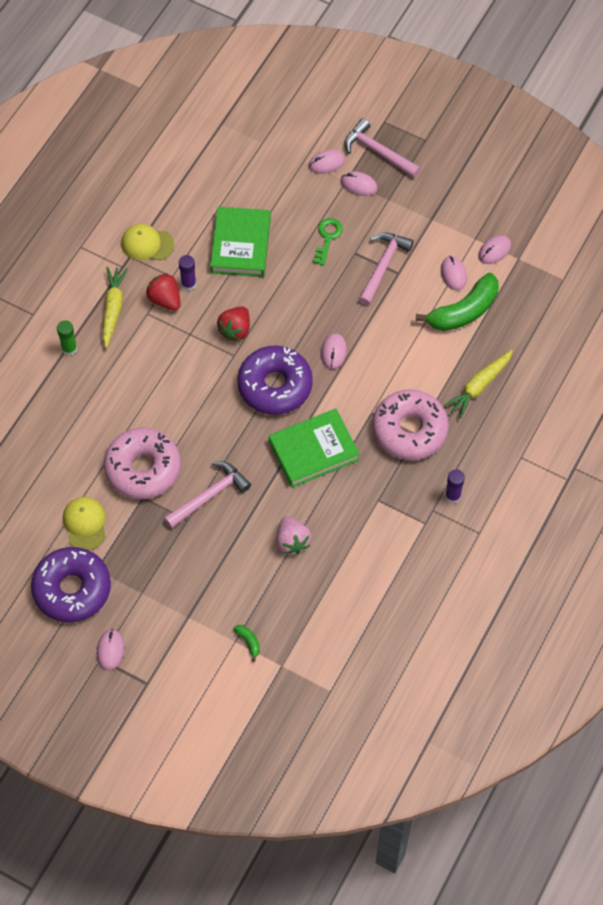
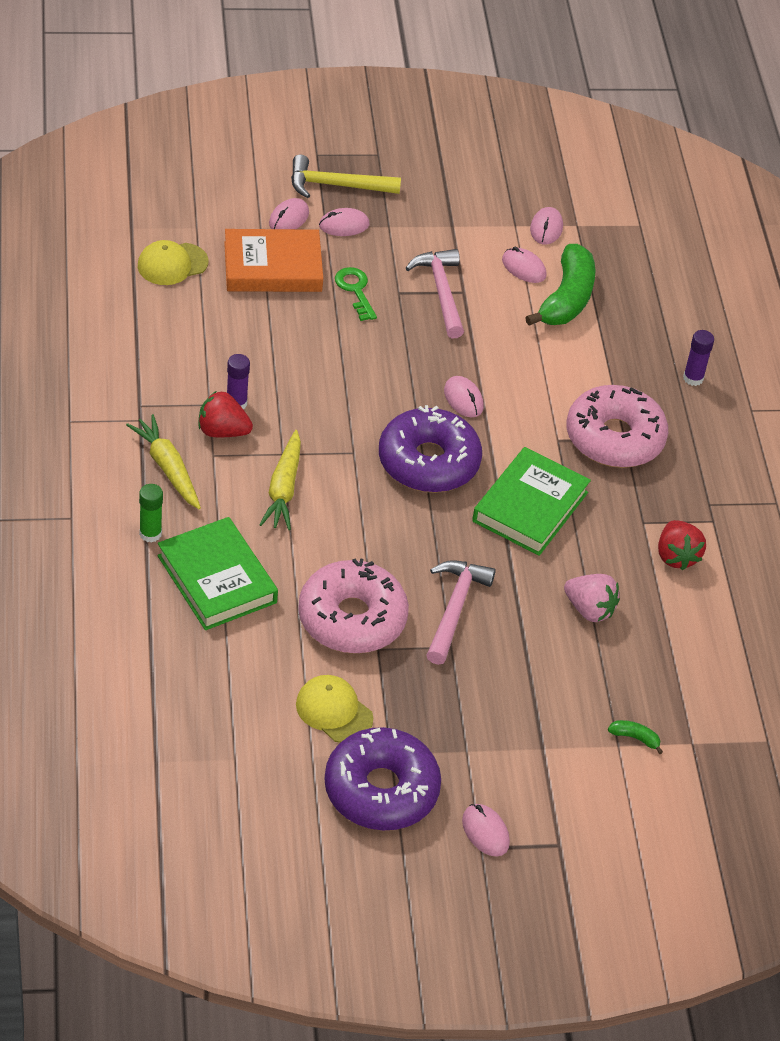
camera: 40 degrees left, 15 degrees down
(147, 244) = (150, 384): yellow cap -> yellow cap (172, 264)
(235, 330) = (333, 426): red strawberry -> red strawberry (676, 556)
(241, 245) = (263, 339): green book -> green book (217, 579)
(288, 195) = (272, 267): none -> orange book
(378, 152) = (336, 185): pink hammer -> yellow hammer
(453, 496) = (717, 480): purple glue stick -> purple glue stick (693, 378)
(479, 386) = (648, 362): yellow carrot -> yellow carrot (283, 489)

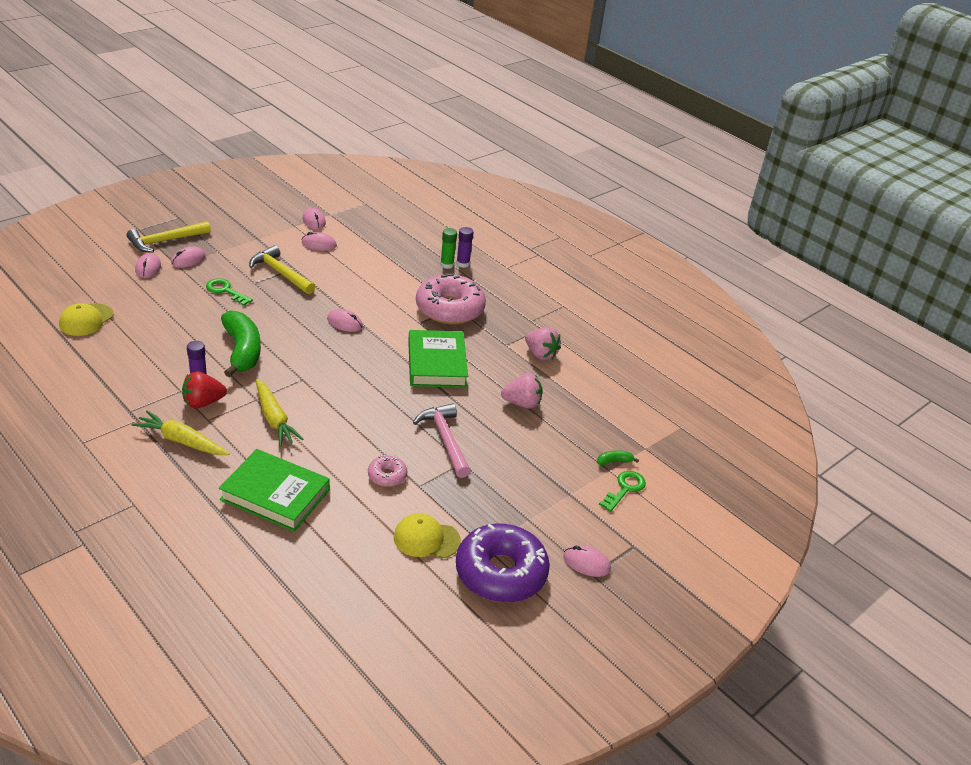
camera: 35 degrees left, 10 degrees down
(150, 534) = (202, 488): green glue stick -> green glue stick (447, 265)
(272, 267) = (159, 297): orange book -> none
(352, 618) = (387, 476): pink donut -> pink donut, size x0.46
(428, 462) = (354, 365): purple donut -> none
(441, 292) = (280, 273): pink hammer -> yellow hammer
(567, 299) = (357, 251): green banana -> green banana (242, 351)
(614, 776) = (624, 489): none -> green key
(676, 556) = (540, 354): red strawberry -> pink strawberry

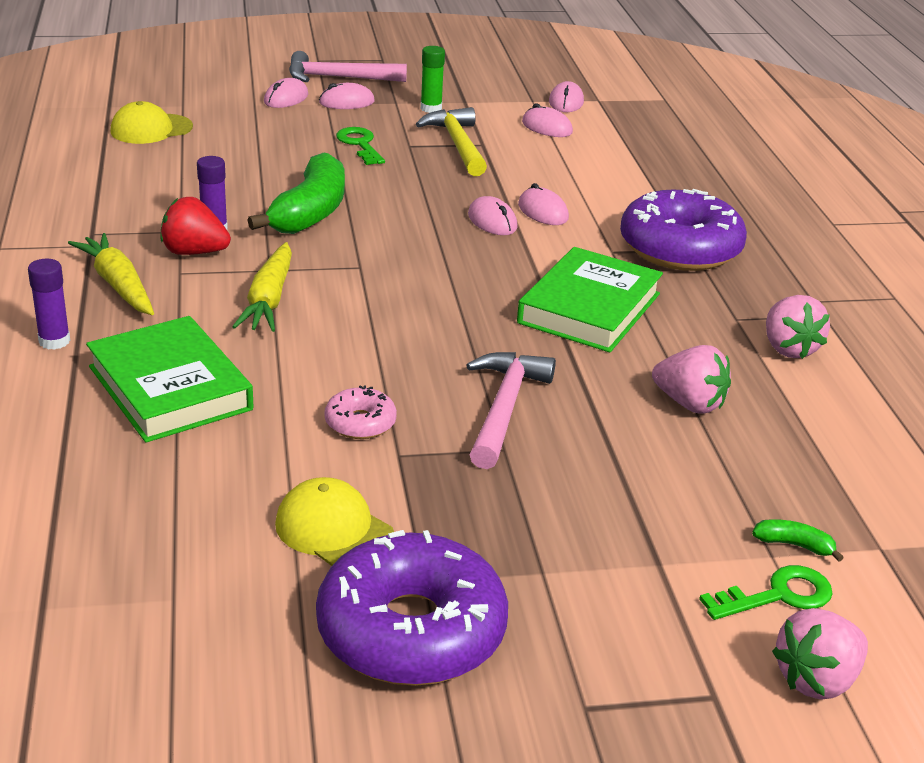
camera: 35 degrees right, 5 degrees down
(165, 241) = (338, 78): yellow hammer -> pink hammer
(447, 265) = (728, 196): green glue stick -> green glue stick (431, 108)
(449, 309) = (680, 248): pink donut -> purple donut
(463, 264) = (757, 201): purple glue stick -> purple glue stick (54, 341)
(586, 563) = (589, 683): pink mouse -> pink mouse (543, 211)
(664, 521) = (817, 680): none -> pink strawberry

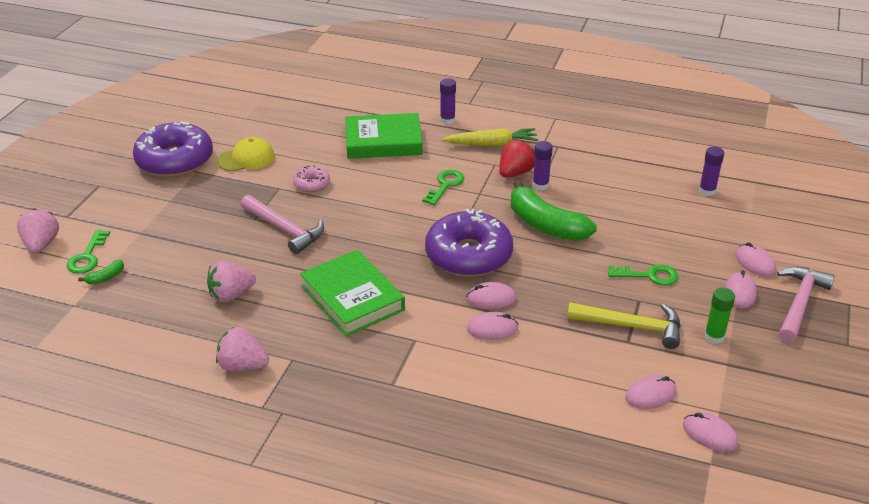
camera: 120 degrees right, 5 degrees up
(151, 129) = (707, 191): yellow cap -> purple glue stick
(269, 300) = (445, 185): yellow carrot -> green key
(680, 248) = (397, 377): purple donut -> purple donut (468, 255)

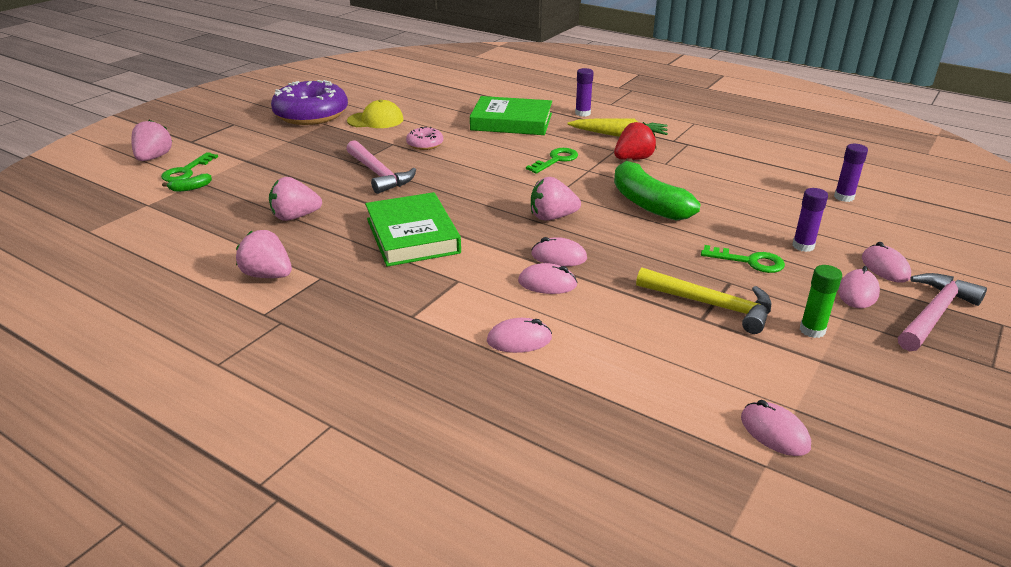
camera: 15 degrees right, 5 degrees down
(468, 255) = (552, 217): purple donut -> pink strawberry
(540, 185) = (656, 171): purple glue stick -> purple glue stick (803, 246)
(650, 395) = (710, 376): pink mouse -> pink mouse (519, 340)

